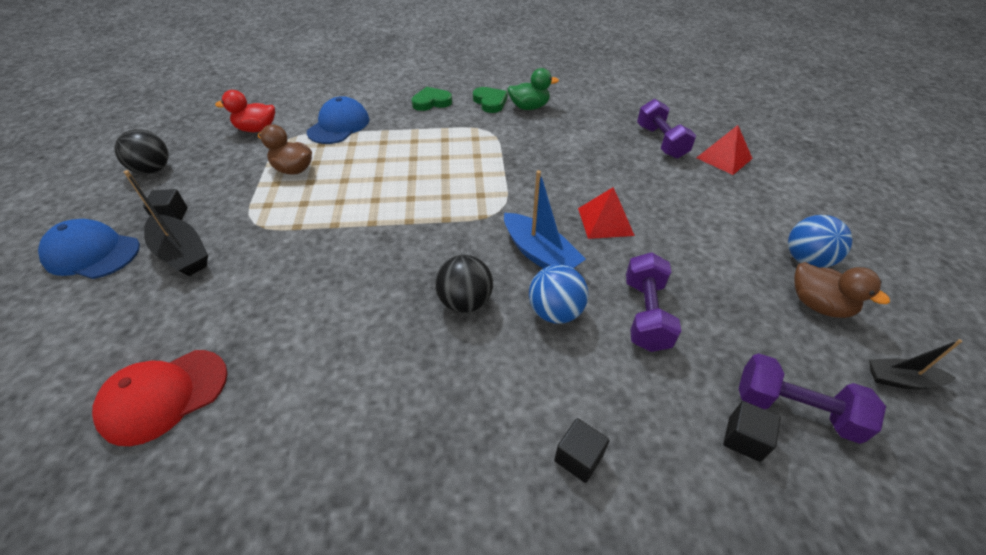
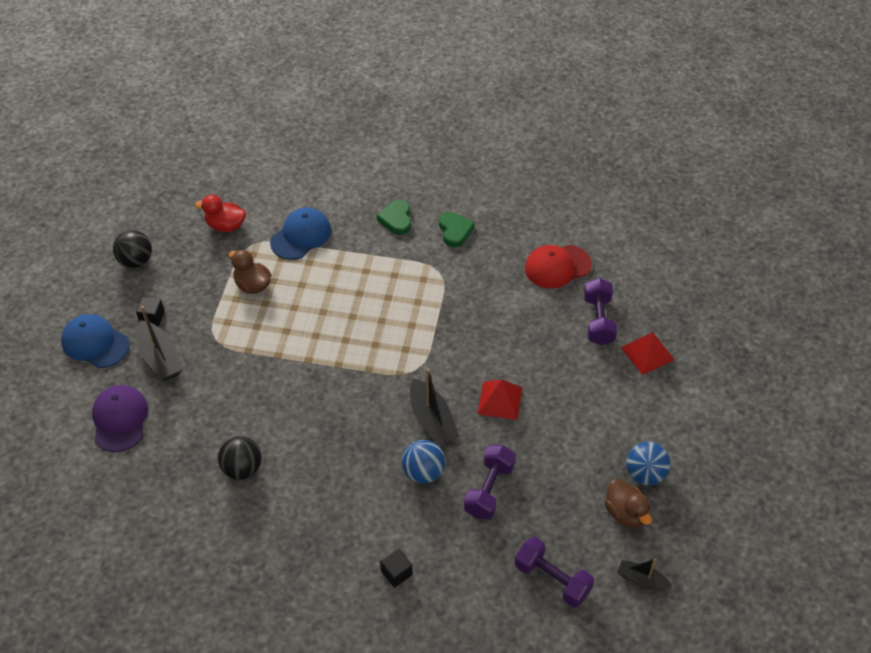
camera: 15 degrees right, 5 degrees up
(120, 334) = (120, 419): none -> purple cap
(164, 396) = (150, 472): red cap -> red cap (557, 266)
(431, 102) = (396, 219): green heart -> green heart turned 90 degrees counterclockwise
(465, 302) = (360, 449): black ball -> black ball (242, 469)
(529, 107) = (491, 246): green duck -> none
(539, 254) = (432, 420): blue boat -> black boat
(744, 439) = (506, 588): black cube -> none

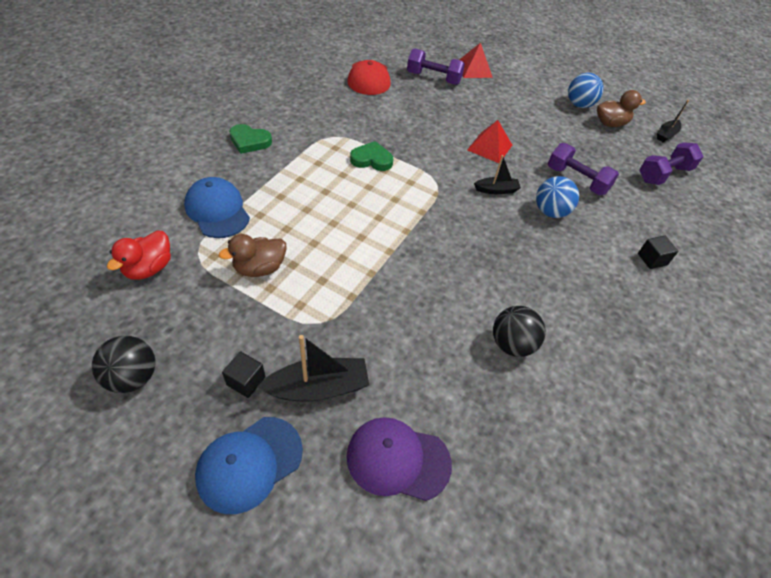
camera: 75 degrees left, 0 degrees up
(432, 420) = (496, 190): black boat -> black boat, size x0.60
(454, 231) = (291, 114): green heart -> green heart (371, 159)

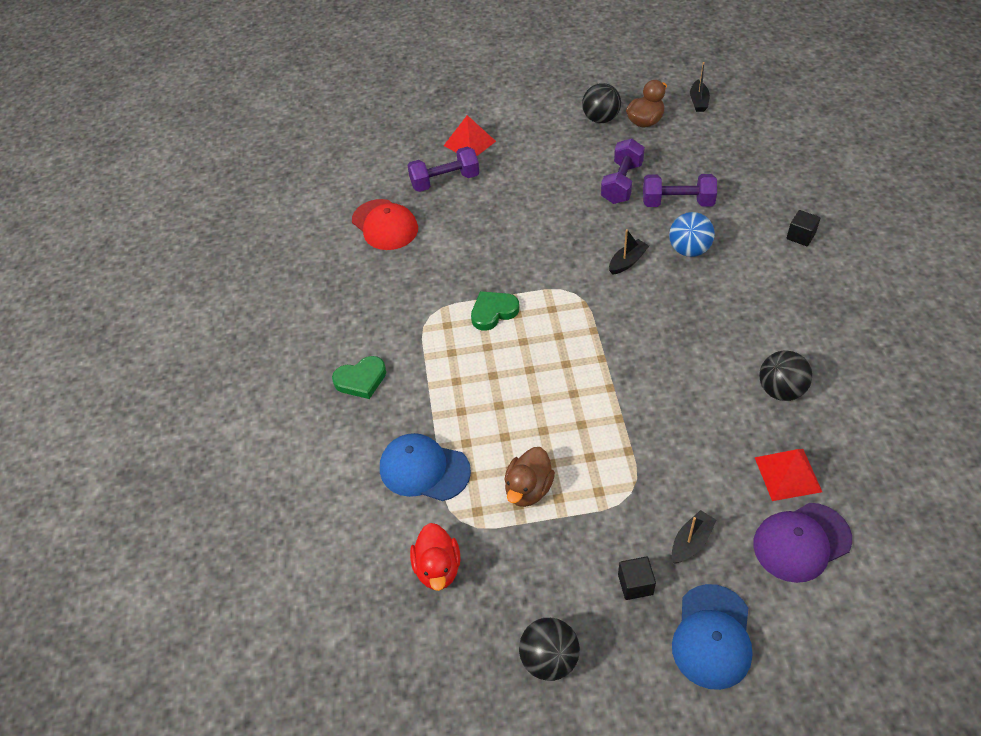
camera: 30 degrees left, 0 degrees up
(318, 387) = (691, 542): black boat -> black boat, size x0.60
(489, 147) = (576, 222): red pyramid -> red pyramid (787, 474)
(579, 105) = (600, 119): blue ball -> black ball
(664, 174) = (734, 146): purple dumbbell -> purple dumbbell (622, 183)

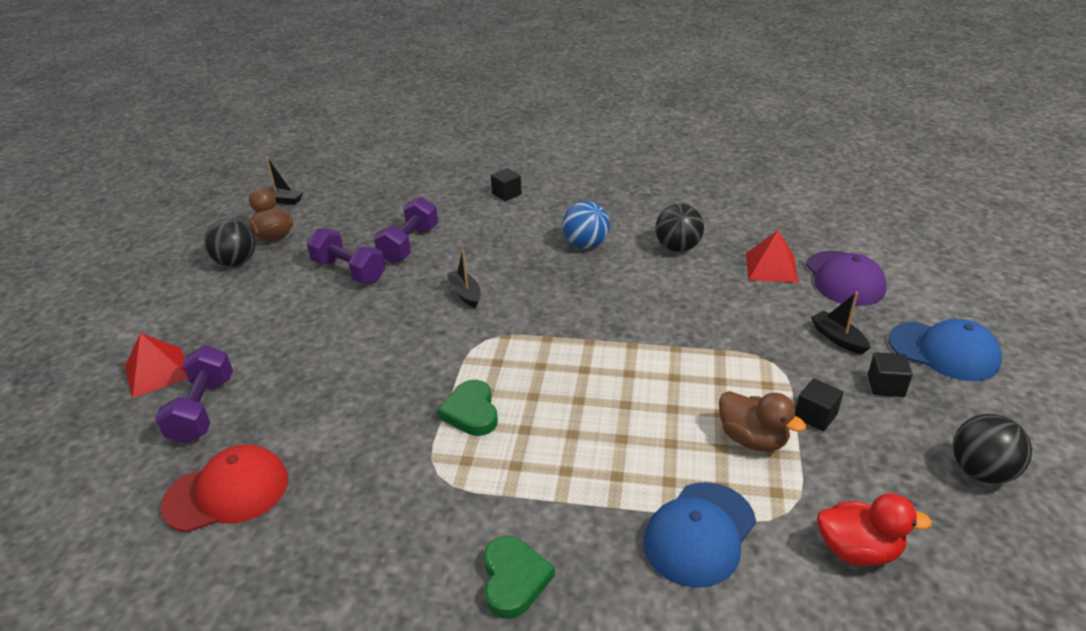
camera: 75 degrees left, 15 degrees down
(572, 531) = (815, 416): none -> black cube
(689, 250) = (478, 253): blue ball -> blue ball (585, 245)

